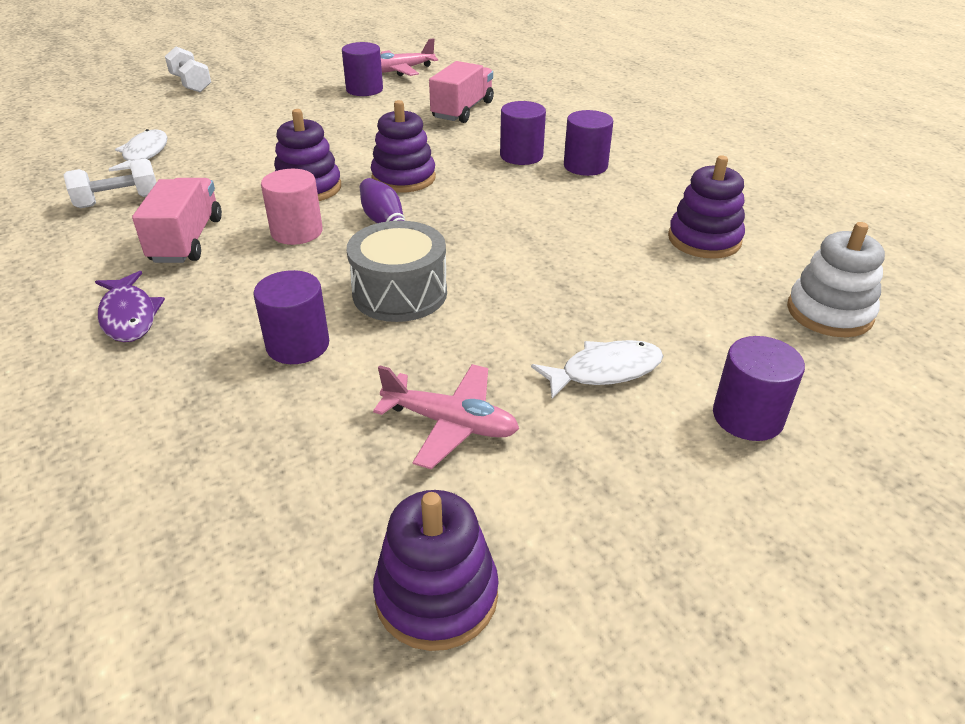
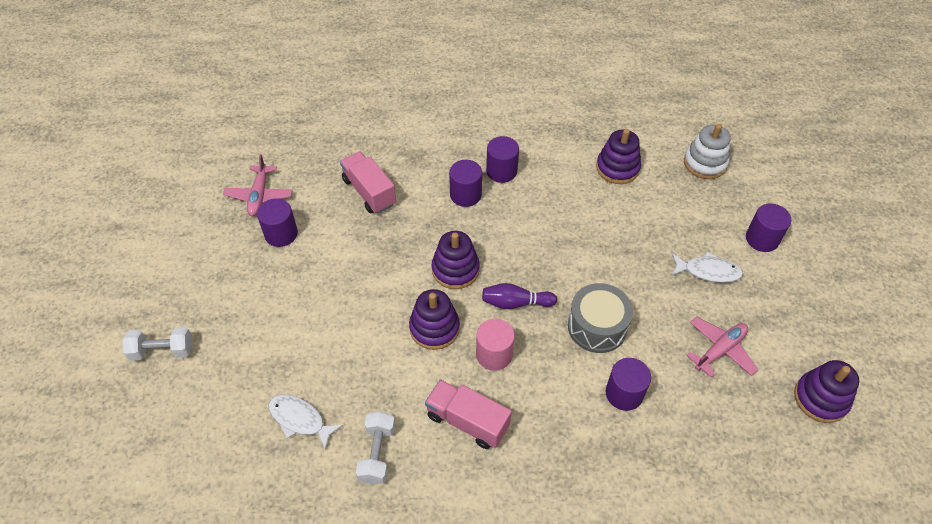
camera: 60 degrees left, 15 degrees up
(129, 316) = (548, 475): purple fish -> none
(605, 371) = (708, 271): white fish -> white fish turned 90 degrees clockwise

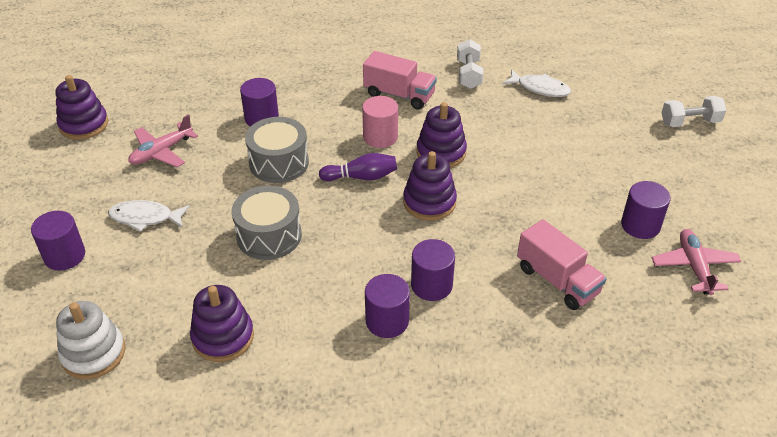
camera: 175 degrees right, 10 degrees down
(596, 246) = (269, 235): none -> grey drum

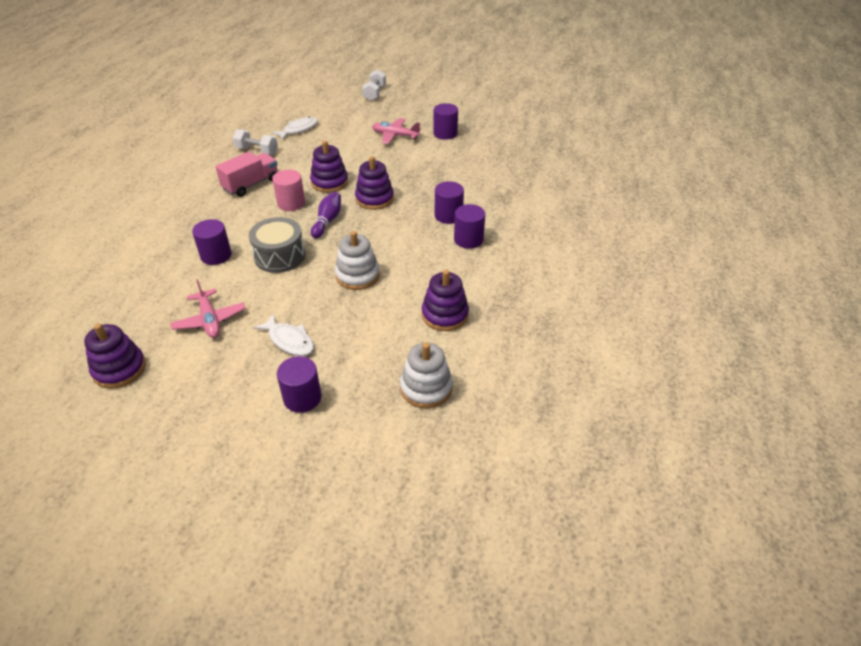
camera: 70 degrees left, 0 degrees up
(145, 218) = (289, 340): white fish -> white fish turned 75 degrees counterclockwise
(269, 235) = (357, 275): grey drum -> white stacking toy
(557, 280) = (470, 171): pink truck -> none
(694, 267) = (485, 128): pink plane -> pink plane (395, 136)

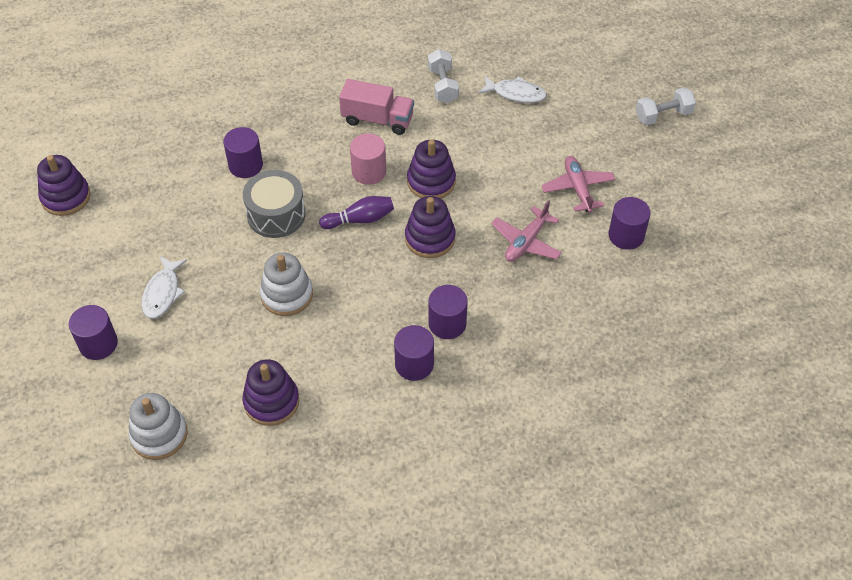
camera: 60 degrees right, 10 degrees up
(210, 320) = (156, 218): pink plane -> pink plane (526, 242)

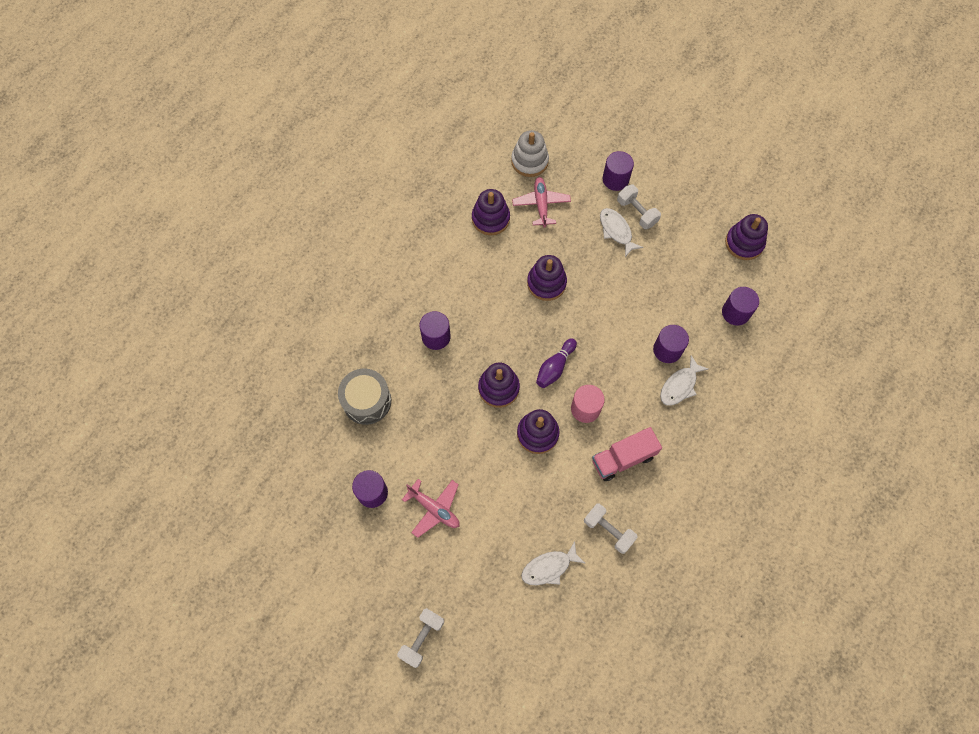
camera: 140 degrees right, 15 degrees up
(121, 296) = (636, 212): none -> white dumbbell
(269, 134) = (680, 385): none -> white fish
(276, 214) = (609, 330): grey drum -> grey drum (367, 401)
(287, 295) = (546, 283): white stacking toy -> purple stacking toy
(414, 364) = (433, 297): purple cylinder -> purple cylinder (735, 312)
(526, 242) = (435, 434): pink plane -> pink plane (541, 204)

